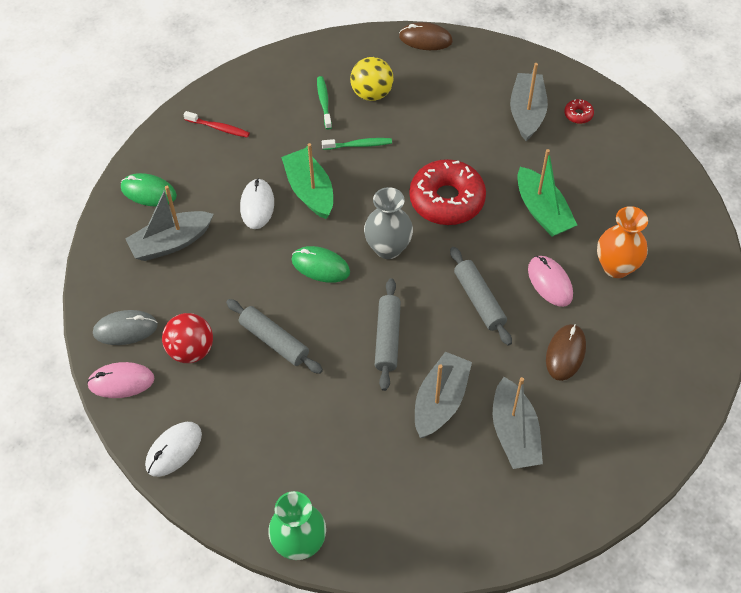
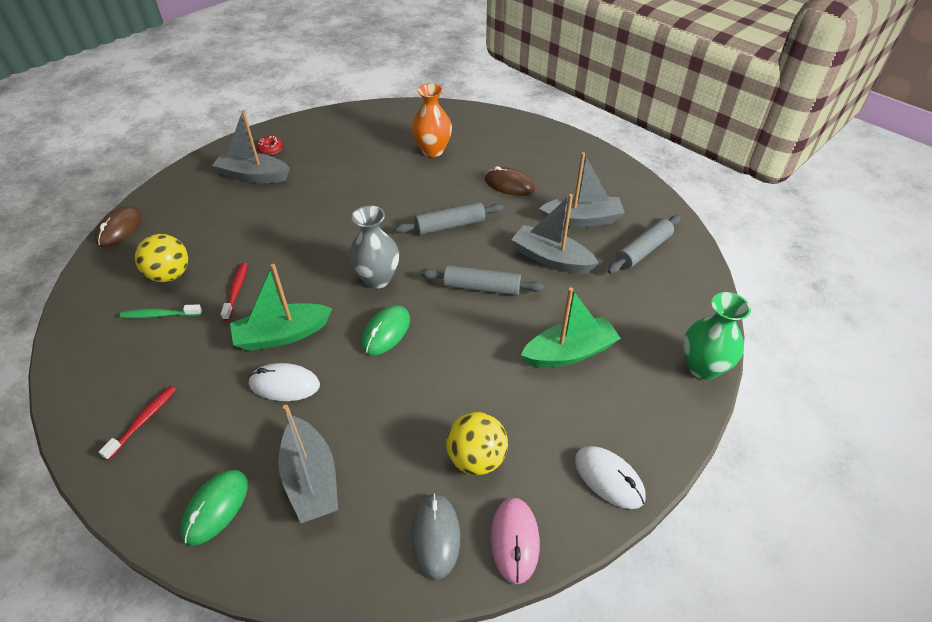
camera: 85 degrees left, 10 degrees down
(191, 350) = (476, 458): red ball -> yellow ball
(274, 341) = (474, 377): grey rolling pin -> grey rolling pin (643, 250)
(359, 145) = (236, 290): green toothbrush -> red toothbrush
(447, 200) = (333, 234): red donut -> none
(542, 211) = (366, 180): green boat -> green boat (569, 352)
(550, 282) = (440, 184): pink mouse -> none

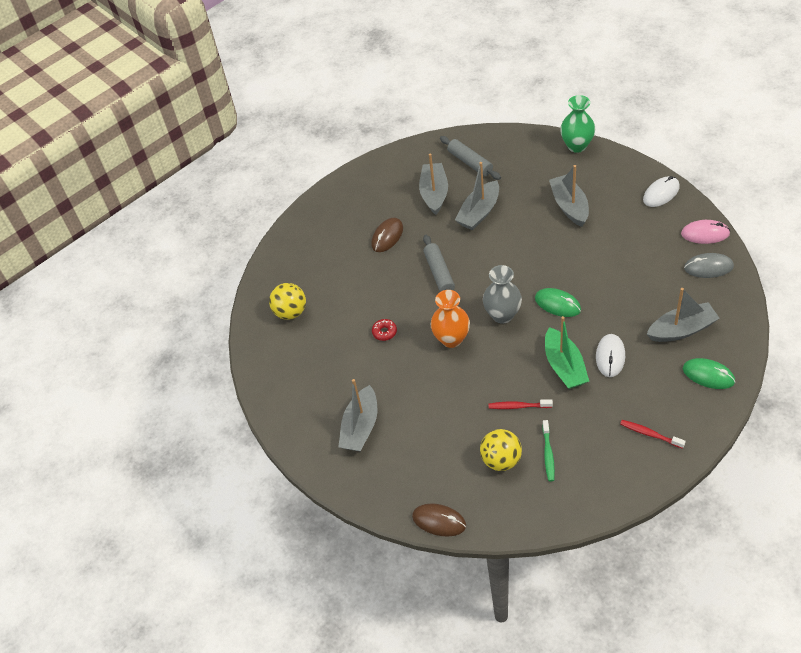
camera: 80 degrees left, 5 degrees up
(270, 149) = (315, 421): red donut -> red donut (384, 332)
(432, 150) = (331, 291): orange vase -> orange vase (451, 339)
(476, 458) = (656, 251): yellow ball -> yellow ball (290, 312)
(481, 287) = (510, 252): grey rolling pin -> none
(569, 352) = (569, 206): green boat -> grey boat

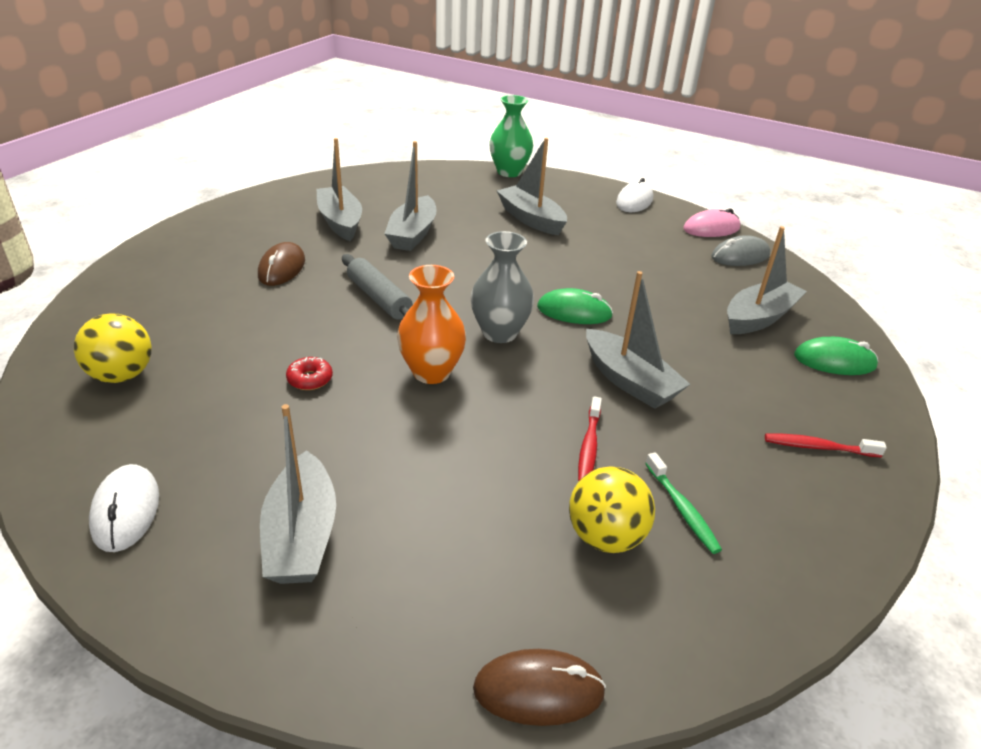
camera: 30 degrees left, 15 degrees down
(470, 162) = (380, 192): grey rolling pin -> none
(518, 406) = (589, 446): red toothbrush -> red toothbrush turned 60 degrees counterclockwise
(564, 366) = (629, 381): green boat -> grey boat
(610, 356) = (687, 359): white mouse -> white mouse (126, 510)

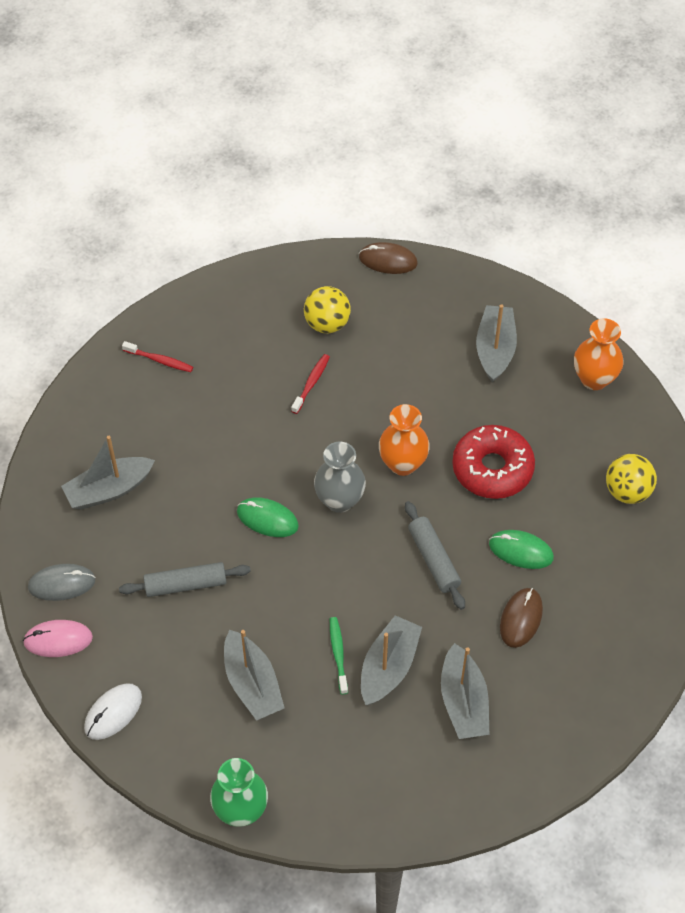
camera: 165 degrees left, 20 degrees up
(126, 510) = (594, 379): white mouse -> orange vase
(310, 379) = (492, 468): red donut -> red donut, size x2.46
(627, 264) = (185, 584): none -> grey rolling pin
(629, 381) = (257, 434): grey boat -> none
(682, 509) = (274, 333): green toothbrush -> green toothbrush (338, 654)
(834, 361) = (84, 432): green mouse -> green mouse (521, 551)

